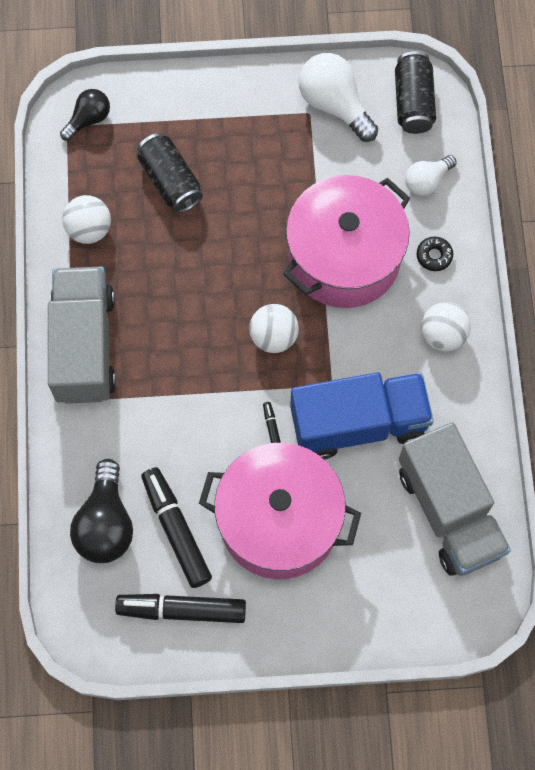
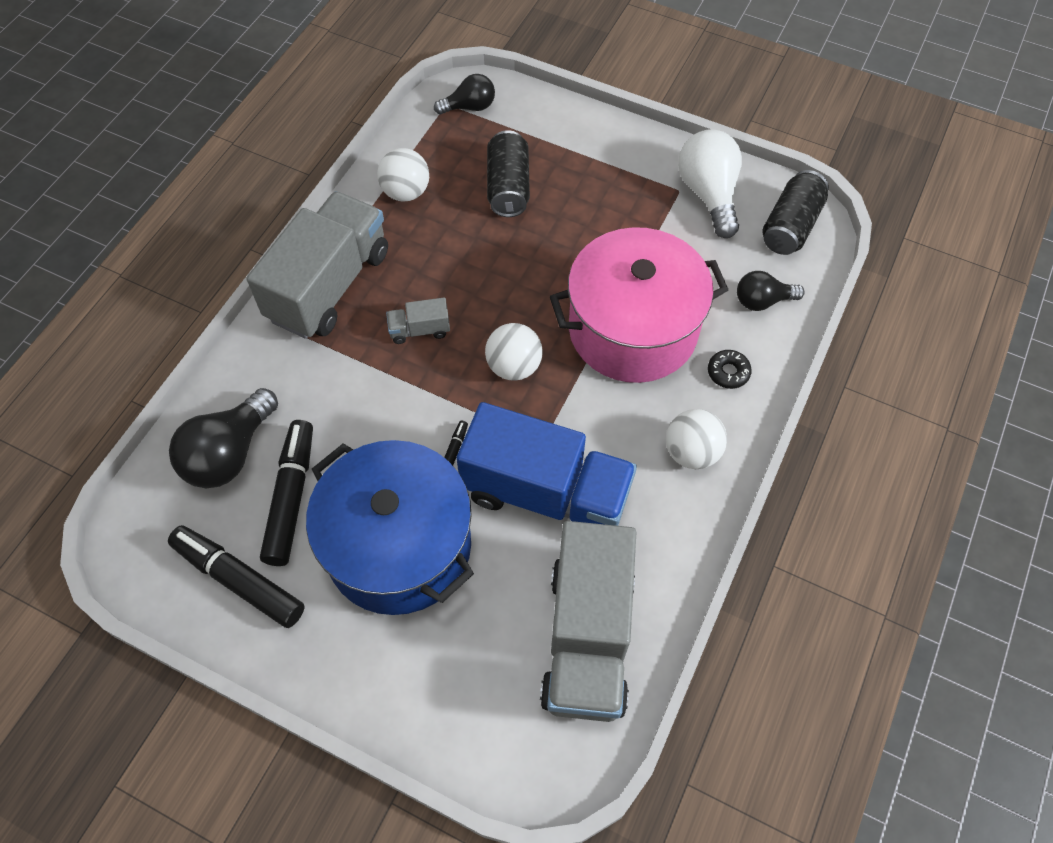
camera: 30 degrees right, 10 degrees down
(182, 345) = (419, 330): none -> grey truck
(279, 521) = (399, 546): pink pot -> blue pot
(427, 181) = (762, 301): white light bulb -> black light bulb

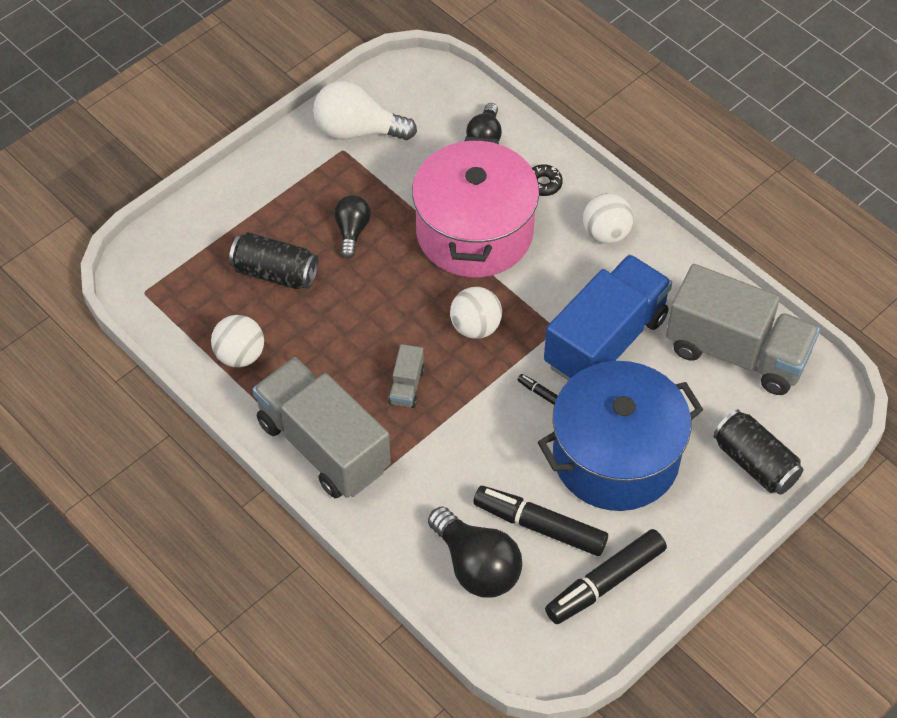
camera: 70 degrees left, 5 degrees down
(469, 107) = (157, 274): black light bulb -> black light bulb (352, 231)
(790, 226) = (418, 89): black can -> black can (755, 463)

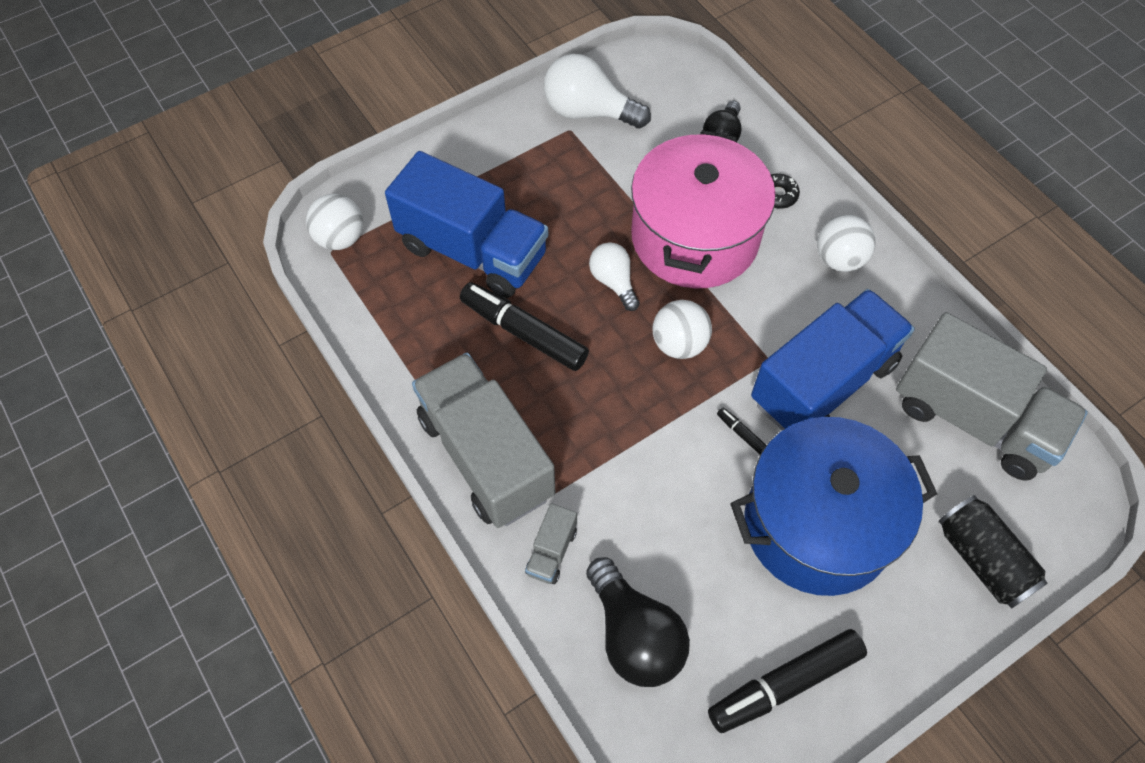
camera: 10 degrees right, 5 degrees up
(240, 355) = (416, 337): white ball -> white ball (340, 238)
(275, 273) = (472, 251): black can -> blue truck
(352, 231) = (563, 217): black light bulb -> none
(406, 386) = (591, 401): grey truck -> grey truck (551, 551)
(408, 282) = (613, 282): none -> white light bulb
(539, 526) = (716, 596): black marker -> black marker (523, 332)

